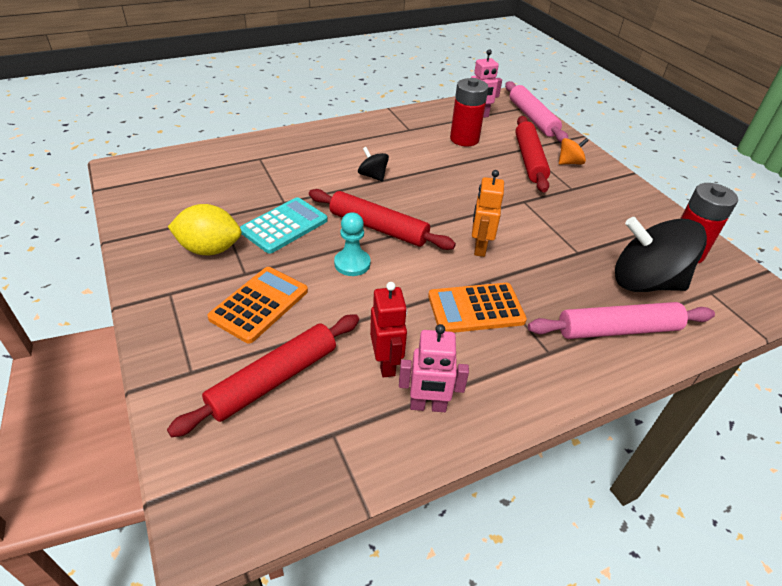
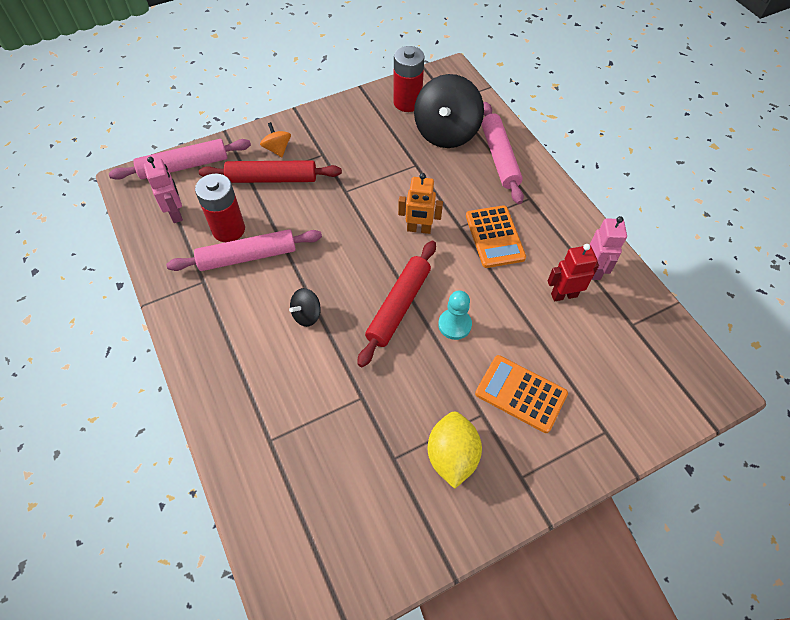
camera: 90 degrees left, 15 degrees up
(274, 379) = (597, 369): red rolling pin -> none
(284, 226) = (404, 390): turquoise calculator -> none
(435, 148) = (248, 256): none -> pink rolling pin

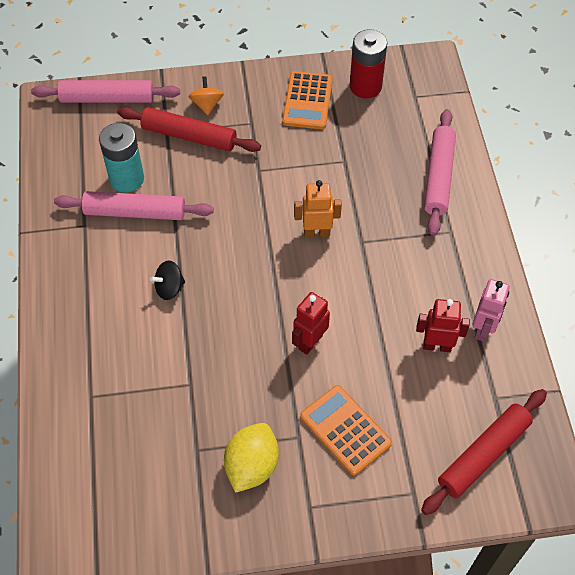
camera: 20 degrees right, 0 degrees up
(176, 213) = (82, 148): pink robot -> none
(228, 229) = (127, 179): red battery -> turquoise battery
(399, 306) = (262, 306): red rolling pin -> red rolling pin (483, 455)
(419, 229) = (316, 232): orange robot -> orange robot turned 150 degrees clockwise
(446, 133) = (393, 133): black spinning top -> none
(454, 325) = (310, 342): turquoise pawn -> red robot
(494, 237) = (392, 263): orange calculator -> orange calculator (307, 101)

